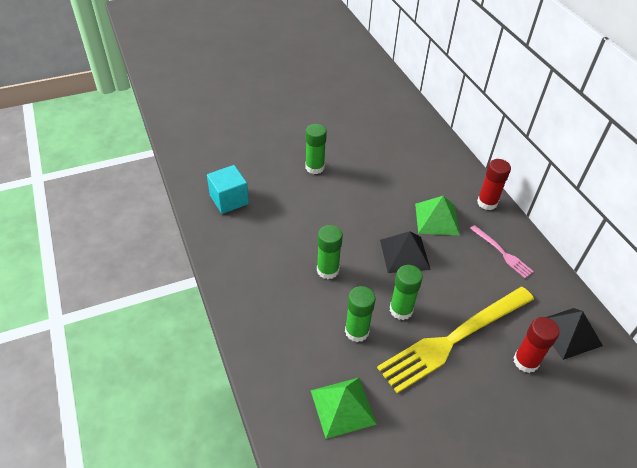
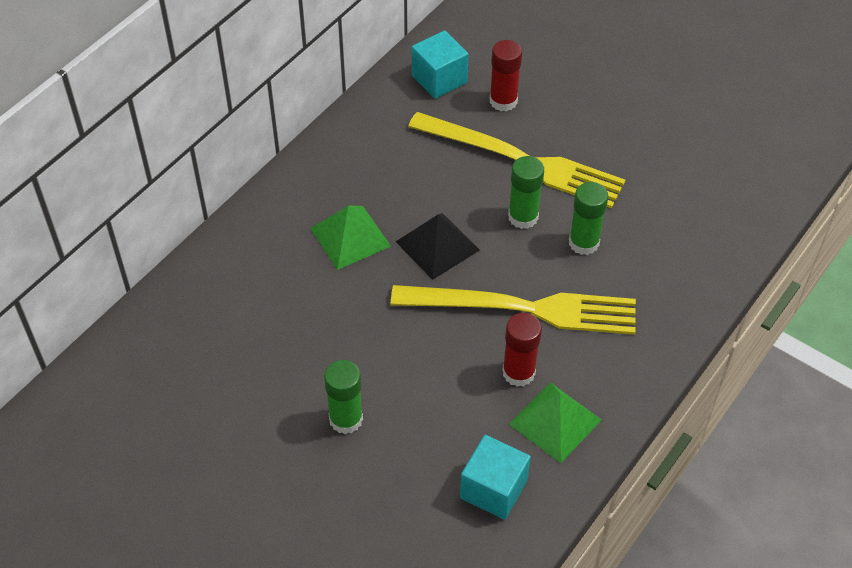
camera: 120 degrees left, 5 degrees up
(327, 270) = (523, 308): green glue stick -> yellow fork
(343, 406) = (676, 216): green pyramid -> green pyramid (555, 422)
(487, 203) = (280, 197): red glue stick -> red glue stick (518, 372)
(502, 252) = (362, 159): pink fork -> none
(568, 332) = (439, 79): black pyramid -> turquoise cube

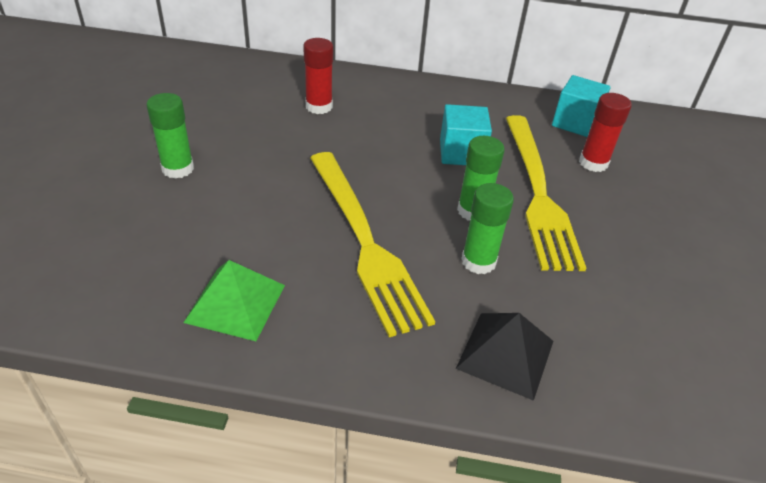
camera: 60 degrees right, 10 degrees down
(350, 237) = (367, 122): green pyramid -> none
(437, 245) = (396, 169): black pyramid -> black pyramid (505, 354)
(493, 489) = (132, 280): turquoise cube -> turquoise cube (461, 153)
(518, 372) = (284, 259): red glue stick -> red glue stick (319, 106)

